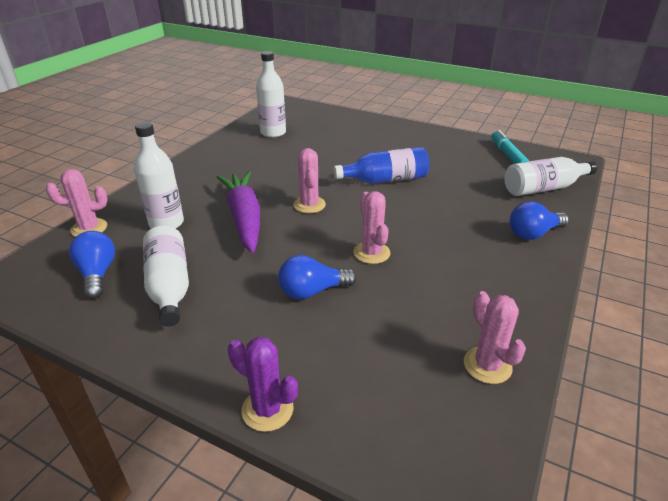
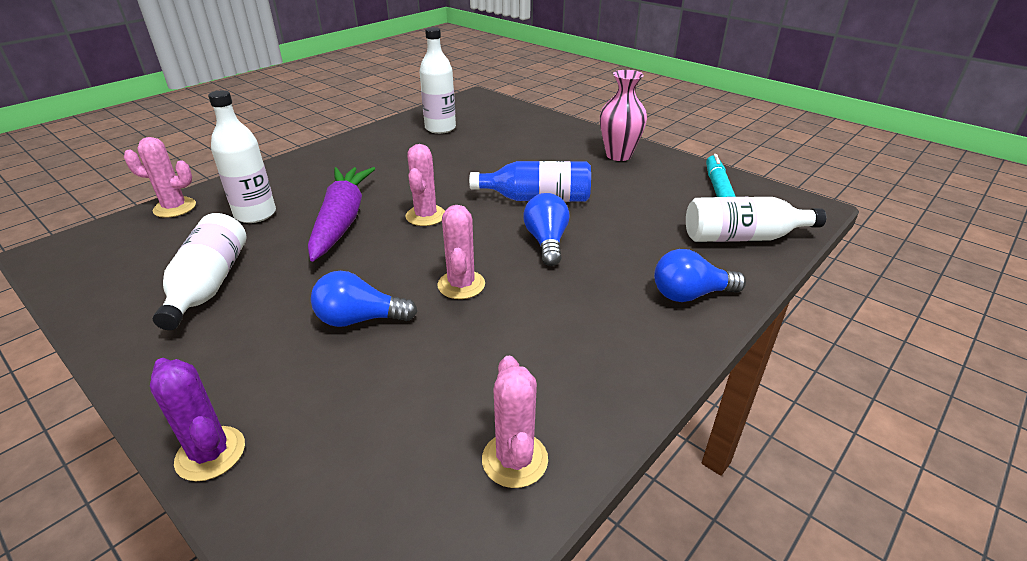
camera: 15 degrees right, 0 degrees up
(97, 274) = (147, 259): blue light bulb -> blue light bulb (546, 242)
(424, 139) = (618, 155): none -> pink vase

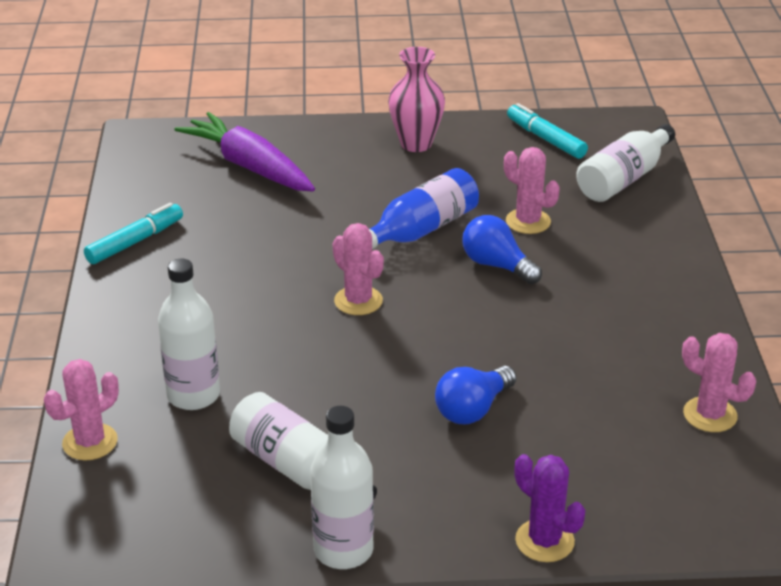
camera: 45 degrees left, 0 degrees up
(210, 453) = (544, 541): purple cactus -> purple cactus turned 45 degrees clockwise
(342, 220) = (292, 350): purple carrot -> purple carrot (249, 166)
(383, 135) = (135, 242): none -> turquoise marker
(440, 128) = (182, 200): white bottle -> white bottle (343, 550)
(461, 285) = (496, 338): pink cactus -> pink cactus (528, 221)
(690, 294) = (653, 248): blue light bulb -> none

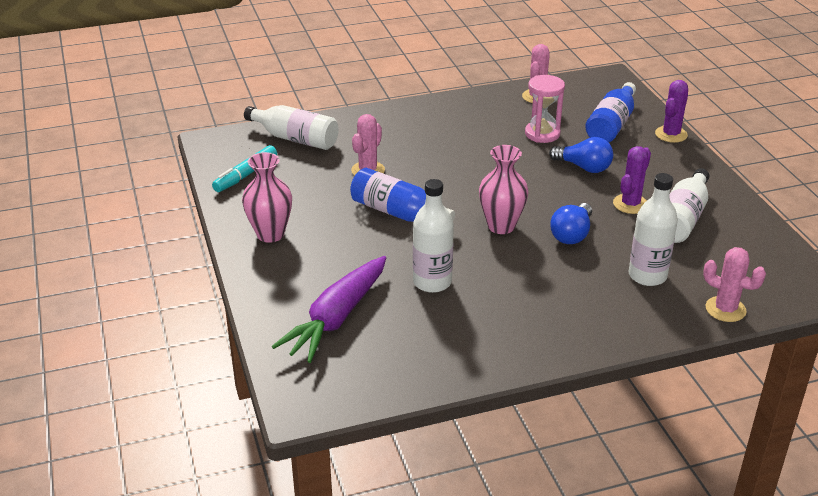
camera: 105 degrees left, 0 degrees up
(135, 242) = (483, 356): turquoise marker -> none
(343, 550) = (730, 192): white bottle -> white bottle (432, 282)
(358, 301) = (501, 226): pink cactus -> pink vase
(358, 429) = (630, 204): none -> purple cactus
(497, 265) = (428, 176): blue light bulb -> blue light bulb (572, 234)
(583, 391) = (542, 134): none -> pink hourglass
(594, 476) = (611, 125): none -> blue bottle

